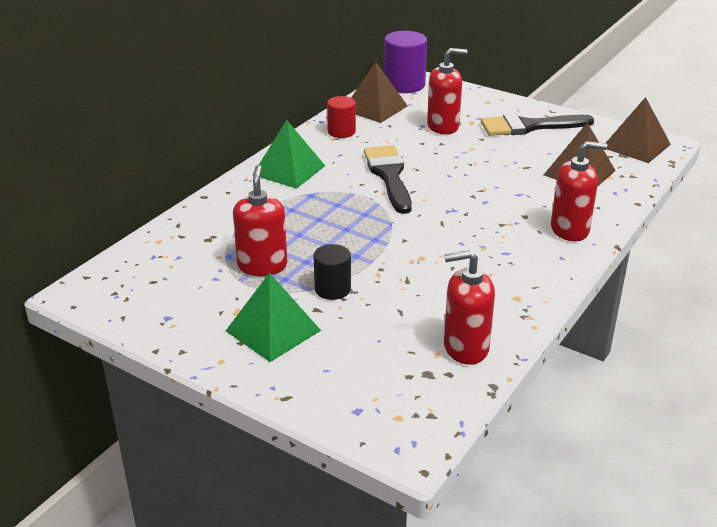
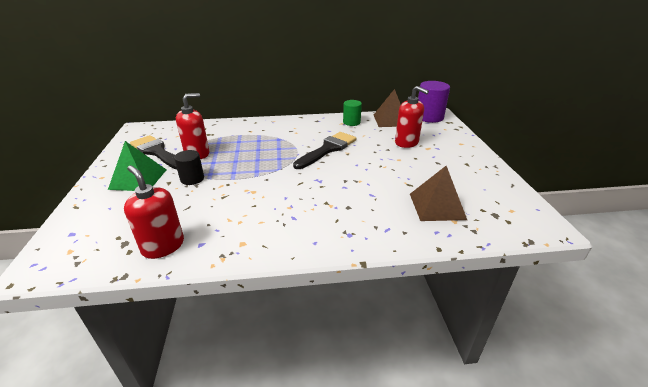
camera: 50 degrees right, 0 degrees up
(289, 170) = (294, 126): green pyramid -> none
(341, 132) = (351, 122): red cylinder -> green cylinder
(529, 126) = (460, 166): black brush -> black brush (157, 152)
(570, 230) = (355, 232): red soap dispenser -> none
(636, 145) = (519, 215): brown pyramid -> none

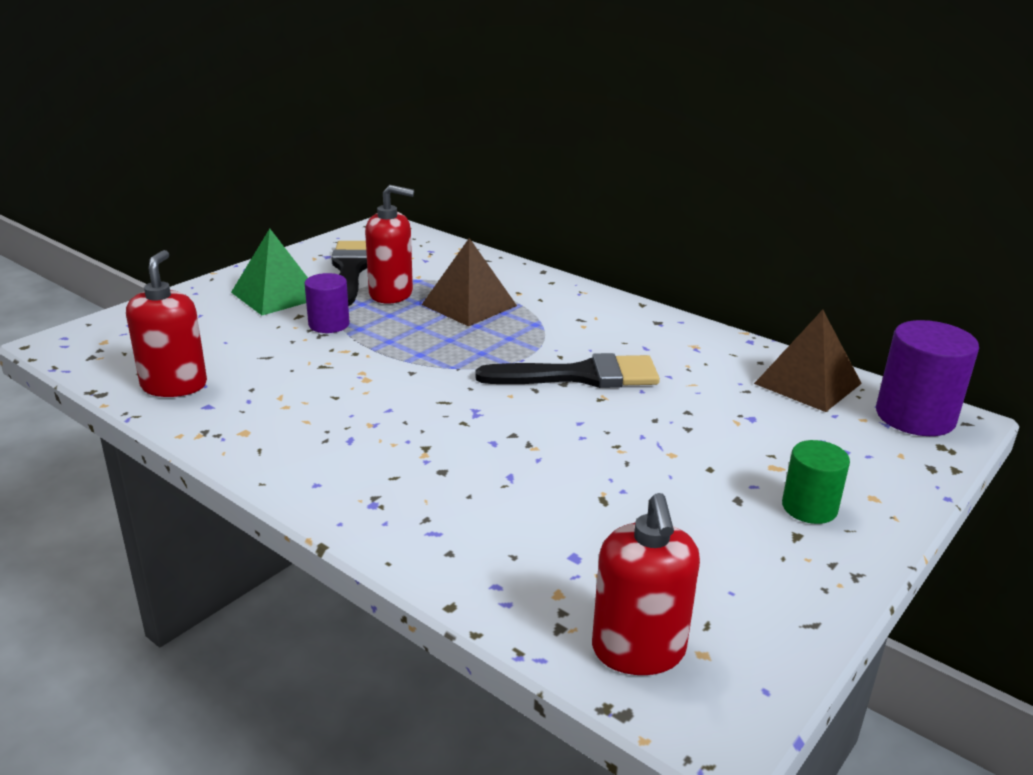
camera: 45 degrees right, 5 degrees down
(192, 179) = (329, 324): black cylinder -> purple cylinder
(351, 122) = (716, 352): green cylinder -> green cylinder (809, 507)
(406, 142) = (751, 436): red soap dispenser -> red soap dispenser (638, 650)
(437, 206) = (576, 556): brown pyramid -> brown pyramid (469, 305)

